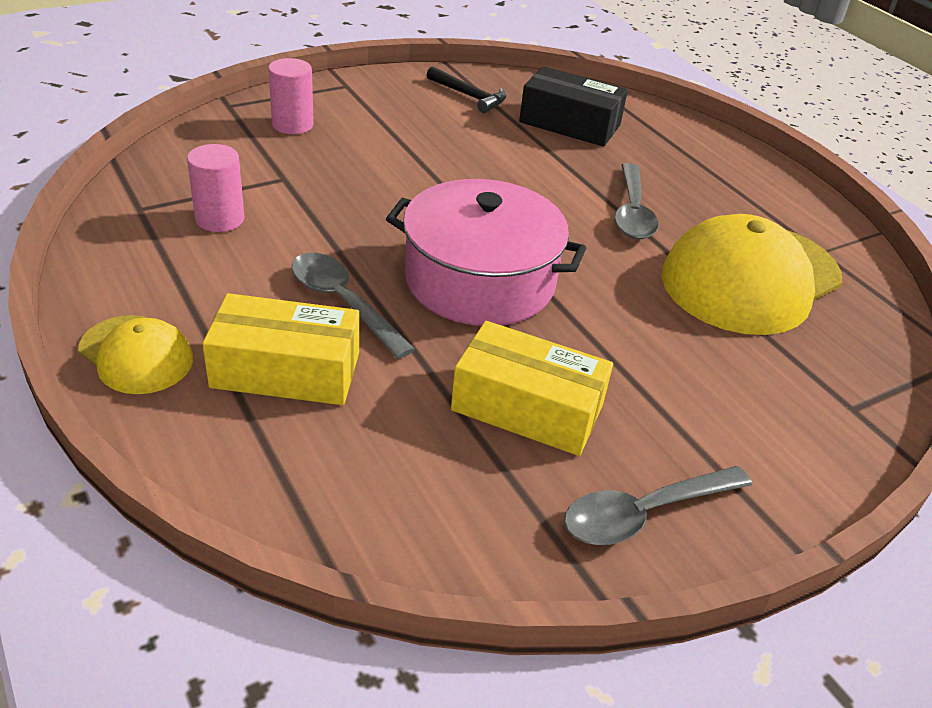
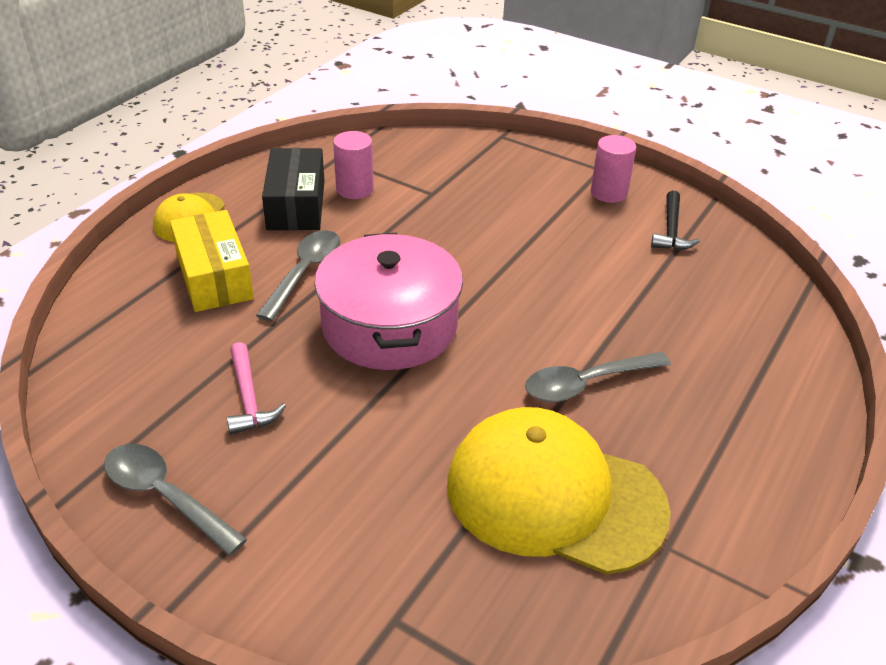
camera: 65 degrees right, 0 degrees up
(292, 125) = (508, 169): pink cylinder -> pink cylinder (608, 193)
(527, 408) = (249, 398): yellow box -> pink hammer
(569, 124) = (702, 300): black box -> black box (296, 204)

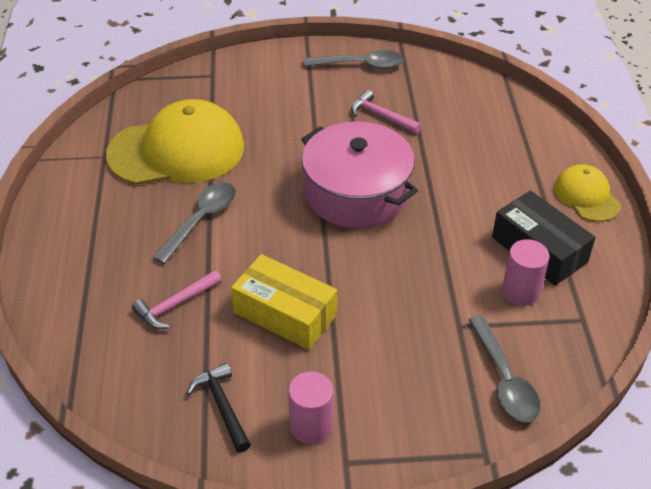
camera: 145 degrees right, 5 degrees up
(214, 276) = (502, 166): yellow box -> yellow box (285, 313)
(304, 272) = (454, 199): grey spoon -> grey spoon (504, 379)
(669, 315) = (175, 305): none -> pink hammer

